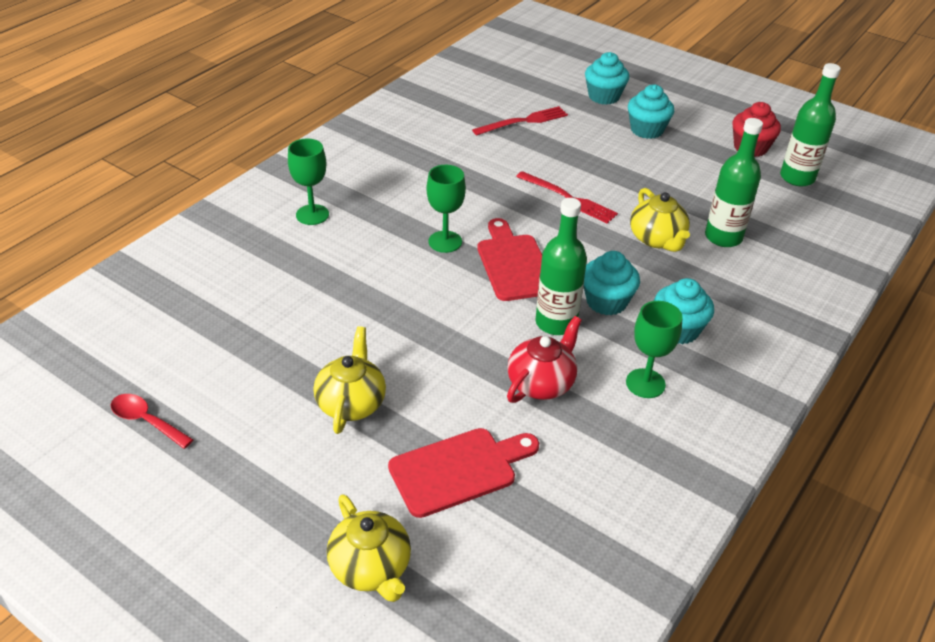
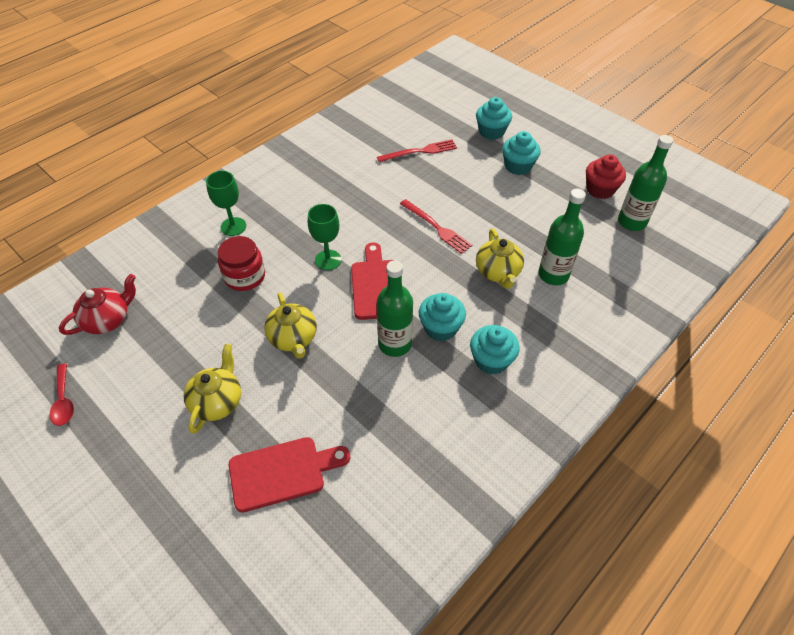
camera: 10 degrees right, 10 degrees up
(146, 421) = (64, 401): red spoon -> red spoon turned 150 degrees counterclockwise
(344, 267) = (245, 276): none -> red jar
(371, 568) = (193, 553): yellow teapot -> yellow teapot (293, 338)
(541, 383) = (368, 399): red teapot -> red teapot (108, 320)
(645, 383) = (451, 408): green goblet -> none

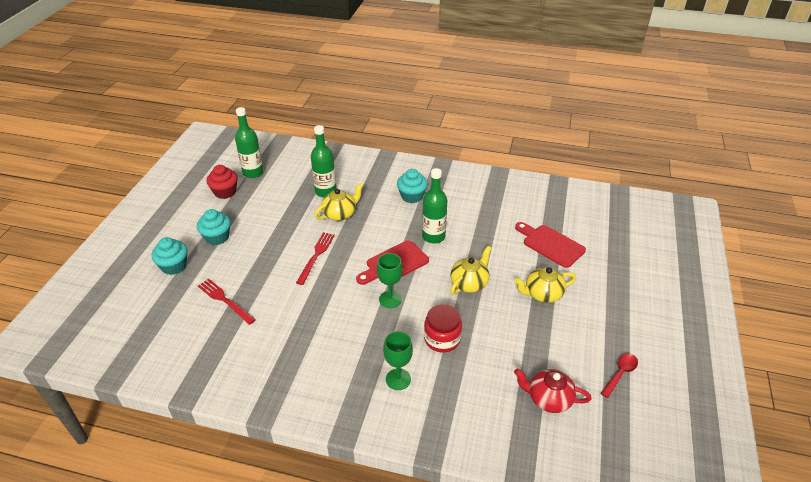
camera: 120 degrees left, 10 degrees down
(440, 328) = (405, 222): turquoise cupcake -> none

